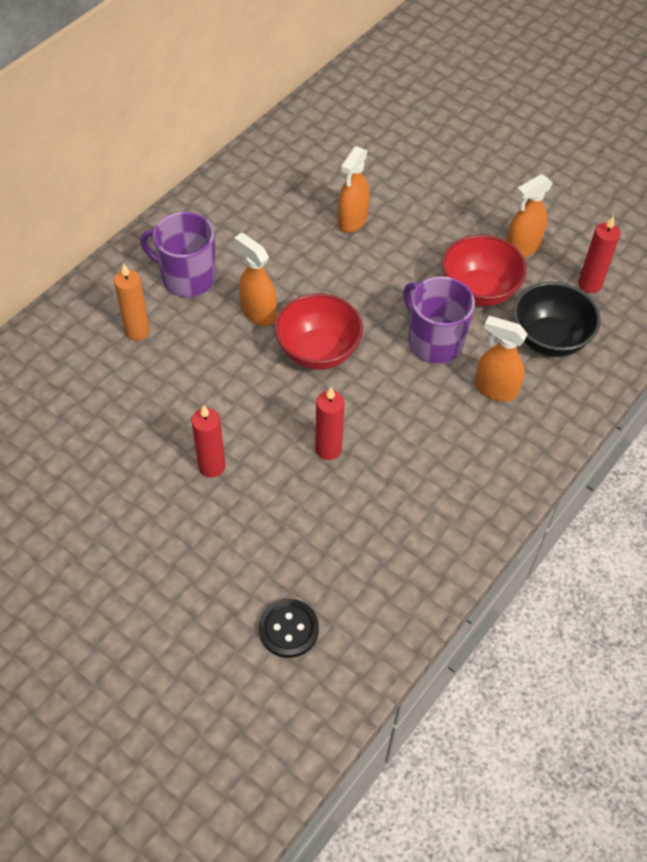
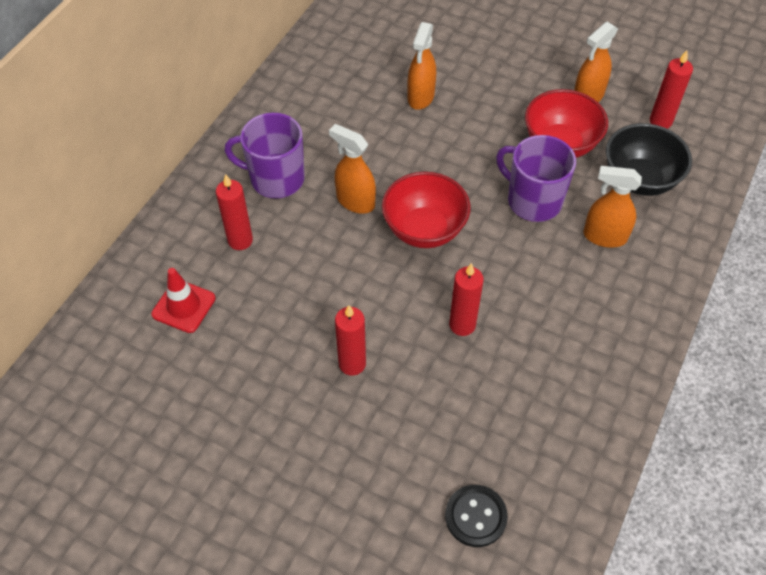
camera: 10 degrees left, 0 degrees up
(68, 384) = (184, 306): none -> red traffic cone
(137, 331) = (240, 240): orange candle -> red candle

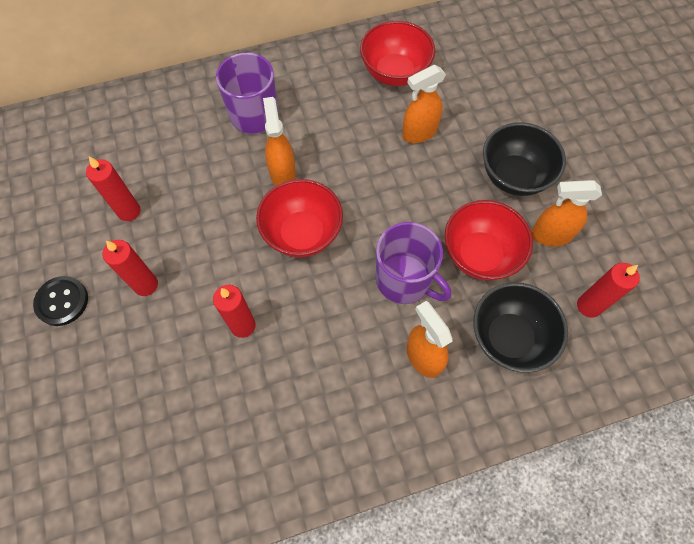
camera: 45 degrees right, 10 degrees up
(184, 306) = (103, 155): red traffic cone -> none
(240, 240) = (183, 139): red candle -> red candle (129, 211)
(350, 69) = (395, 73): none -> red bowl
(475, 516) = (88, 467): black button -> black button (62, 301)
(520, 77) = (514, 176): none -> black bowl
(533, 200) = (404, 280): purple mug -> purple mug turned 135 degrees clockwise

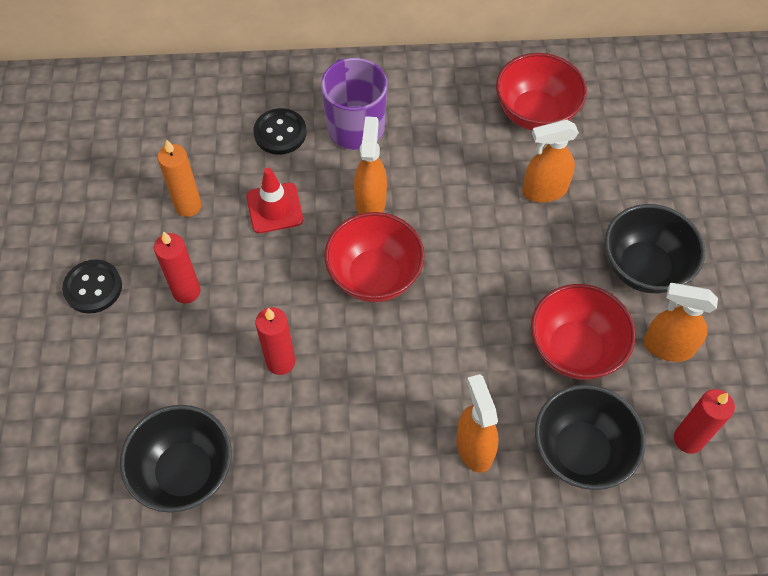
camera: 15 degrees right, 5 degrees down
(129, 211) = (188, 206): red candle -> orange candle
(184, 444) = (185, 472): none -> black bowl
(192, 133) = (280, 133): none -> black button
(203, 196) = (274, 208): none -> red traffic cone
(404, 280) = (477, 356): purple mug -> none

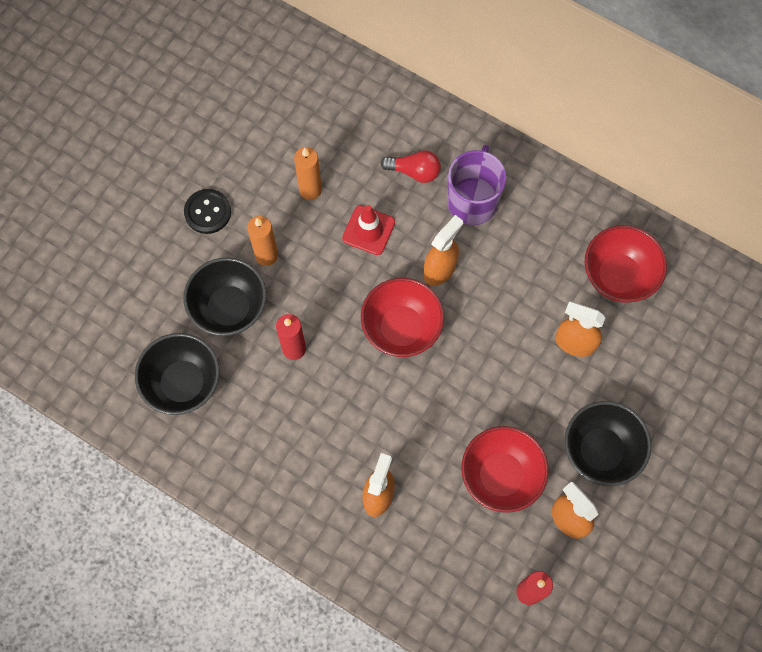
camera: 35 degrees right, 10 degrees up
(186, 291) = (266, 255): red candle -> orange candle
(280, 133) = (414, 171): black button -> red light bulb
(581, 451) = (448, 548): black bowl -> black bowl (229, 308)

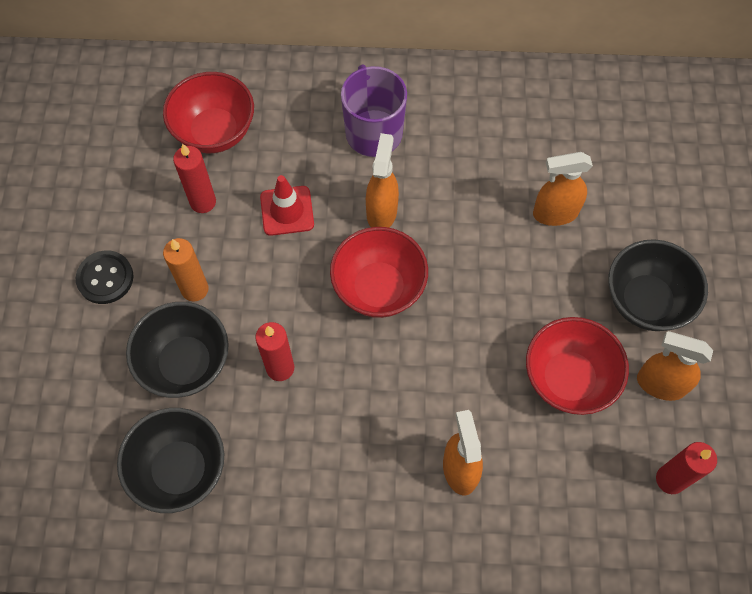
camera: 30 degrees left, 5 degrees down
(310, 190) = (203, 202): orange candle -> red candle
(414, 171) = (298, 133): red light bulb -> none
(618, 276) = (554, 131): red bowl -> red bowl (215, 132)

